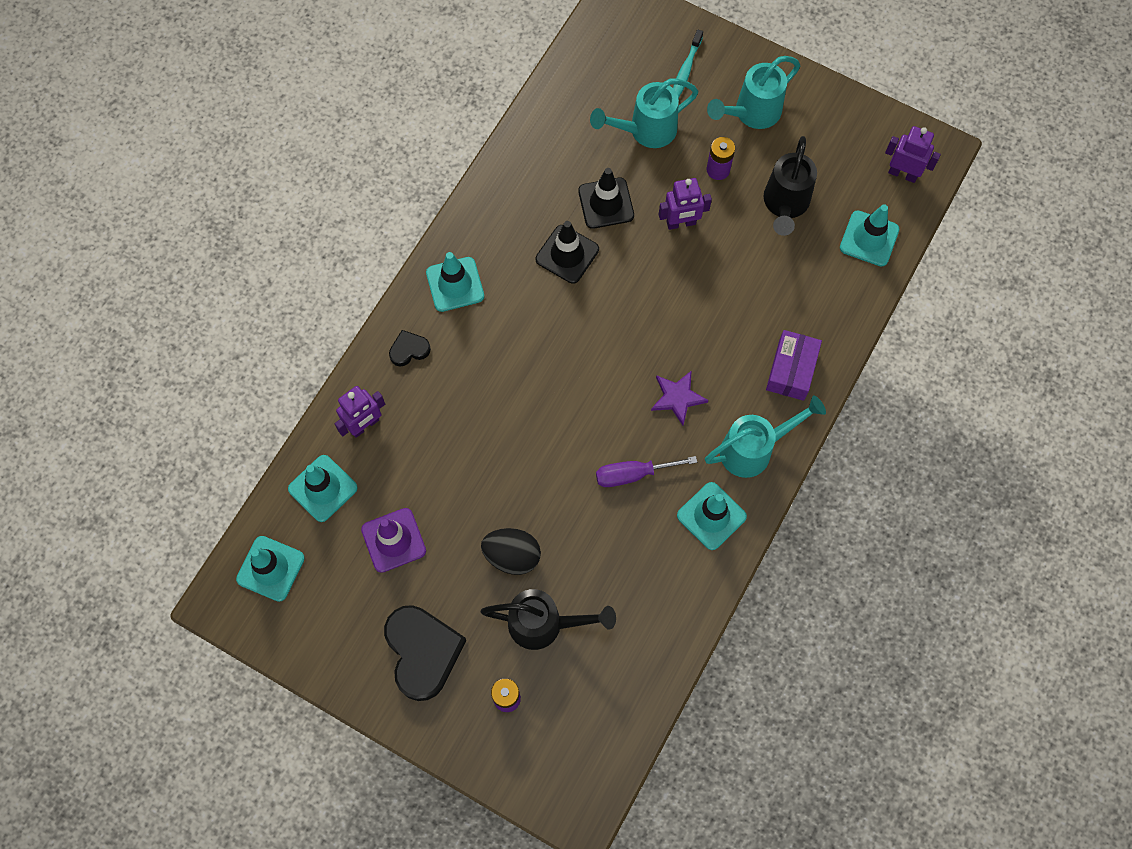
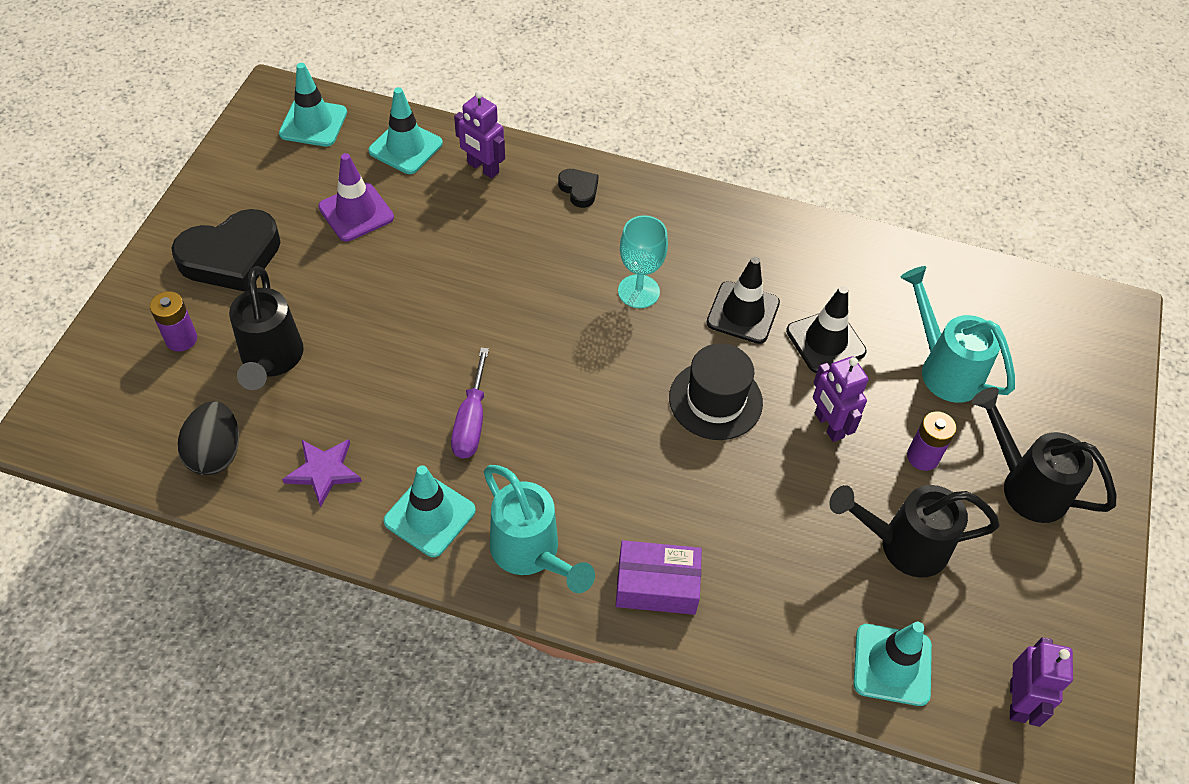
camera: 75 degrees right, 15 degrees down
(455, 284) = (670, 216): turquoise traffic cone -> none
(512, 556) = (351, 318): black egg -> black egg (216, 453)
(530, 326) = (638, 291): none -> turquoise goblet
(633, 474) = (471, 421): purple screwdriver -> purple screwdriver turned 150 degrees counterclockwise
(645, 294) = (715, 400): none -> black hat
(677, 397) = (584, 455): purple star -> purple star (323, 471)
(685, 70) = (1052, 399): turquoise toothbrush -> none
(751, 113) = (1024, 485): turquoise watering can -> black watering can

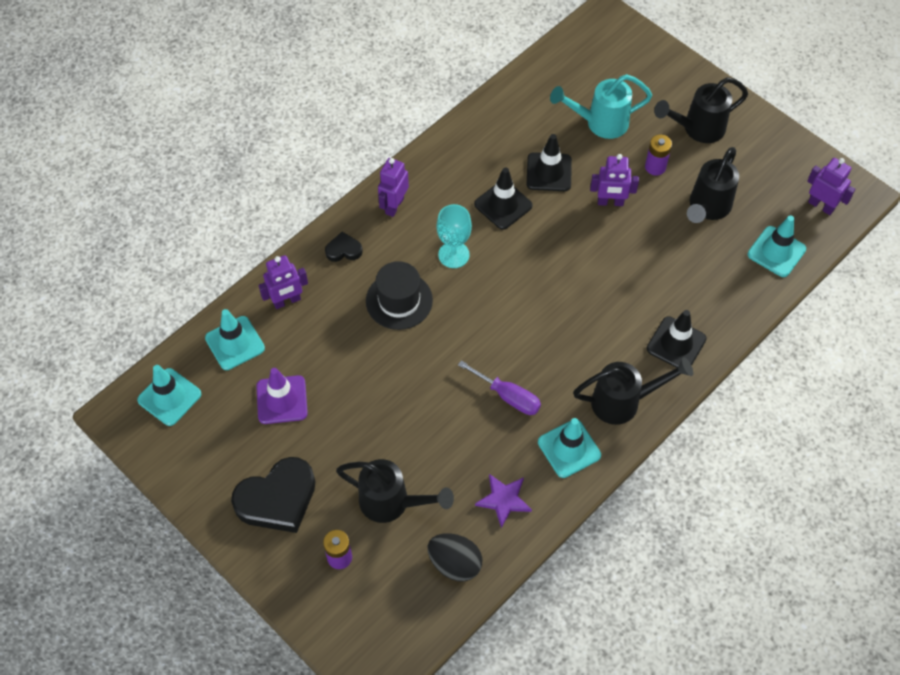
camera: 60 degrees left, 5 degrees up
(231, 257) = (277, 499): black heart -> black heart turned 60 degrees clockwise
(531, 554) = (624, 402): turquoise watering can -> black watering can
(657, 585) = (676, 344): purple box -> black traffic cone
(668, 211) = (394, 206): none -> purple robot
(715, 400) = (562, 252): black hat -> black hat (399, 300)

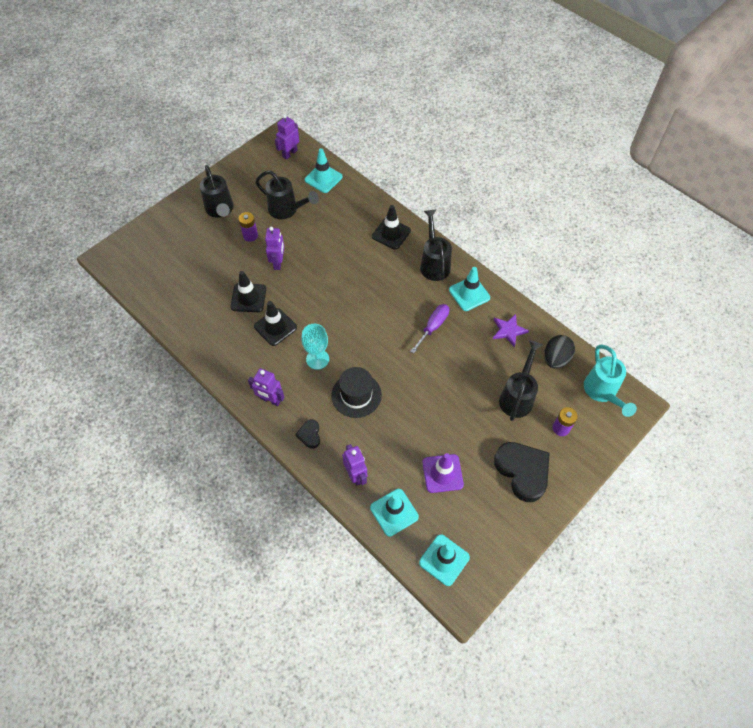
camera: 90 degrees left, 0 degrees up
(599, 123) = (207, 265): turquoise watering can -> turquoise watering can (602, 393)

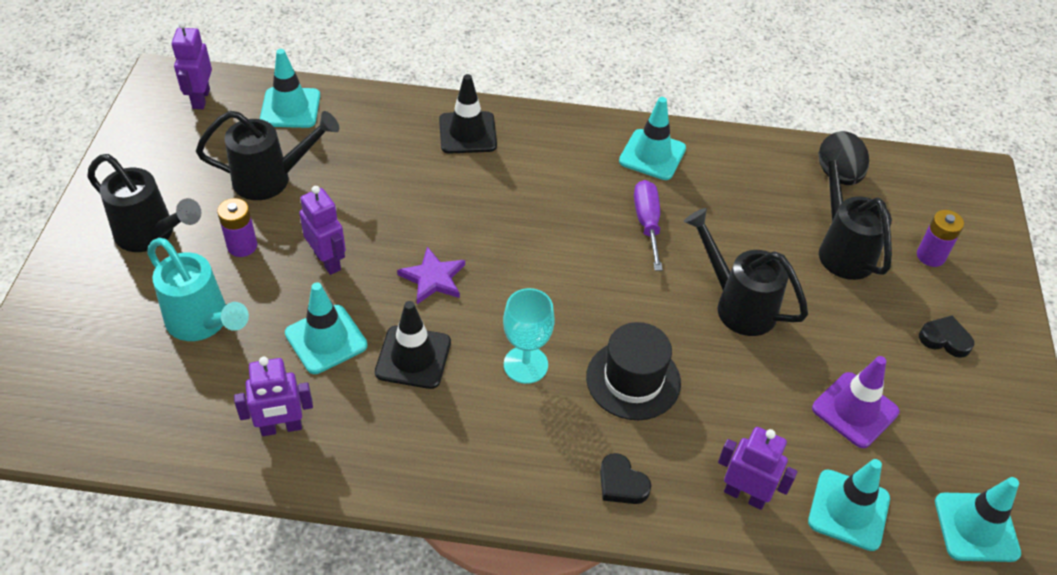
camera: 40 degrees left, 10 degrees down
(248, 298) = (326, 339): black traffic cone -> turquoise traffic cone
(270, 400) = (509, 472): purple robot -> purple robot (281, 428)
(434, 263) = (566, 140): black watering can -> black watering can (737, 304)
(508, 331) = (748, 173): purple star -> purple star (433, 278)
(522, 471) = (945, 339): black heart -> black heart, size x0.48
(602, 393) = (930, 184): turquoise watering can -> turquoise watering can (203, 323)

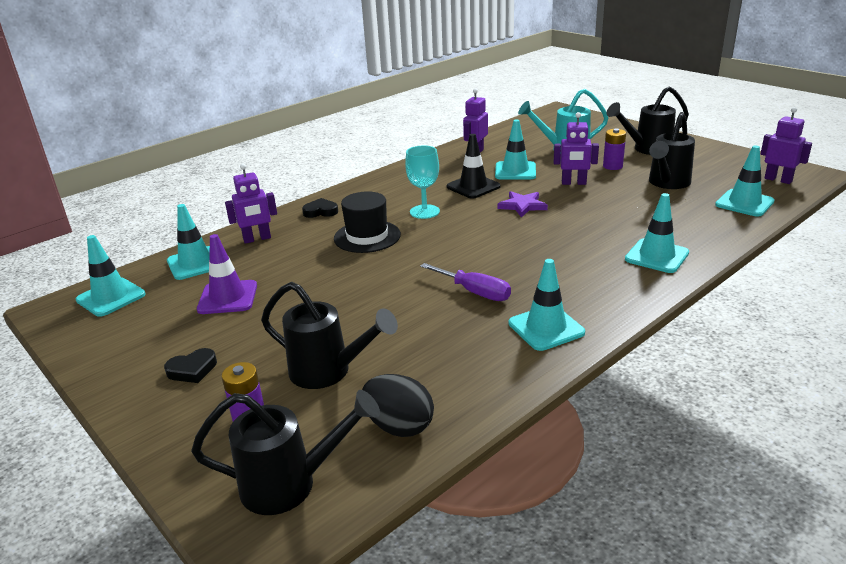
camera: 135 degrees right, 20 degrees down
(467, 133) = (656, 256): black traffic cone -> turquoise traffic cone
(737, 304) = (358, 295): black watering can -> black watering can (291, 484)

